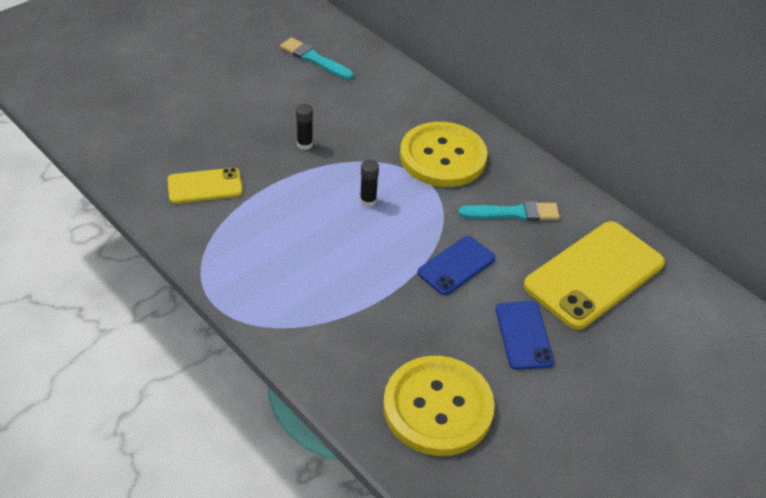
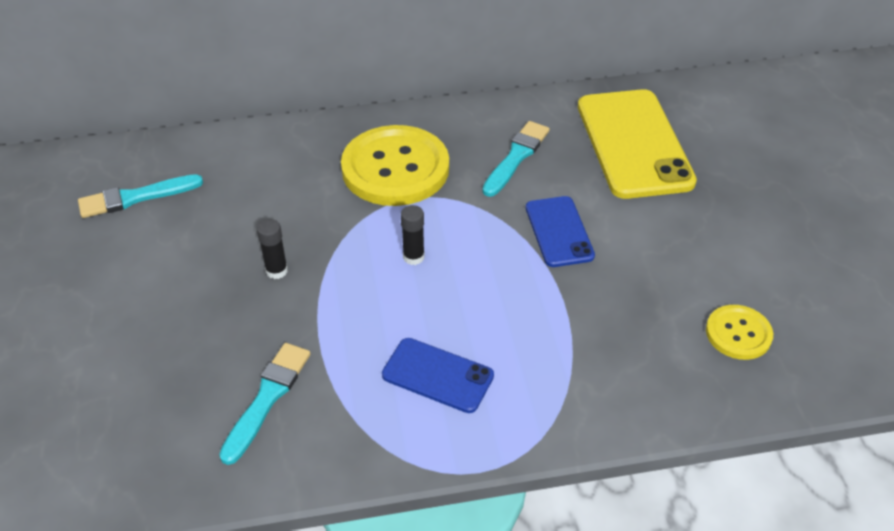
camera: 55 degrees left, 0 degrees up
(205, 186) = (267, 398): yellow phone -> turquoise brush
(438, 407) = (738, 333): yellow button -> yellow button, size x0.51
(523, 335) = (680, 227): blue phone -> blue phone (437, 375)

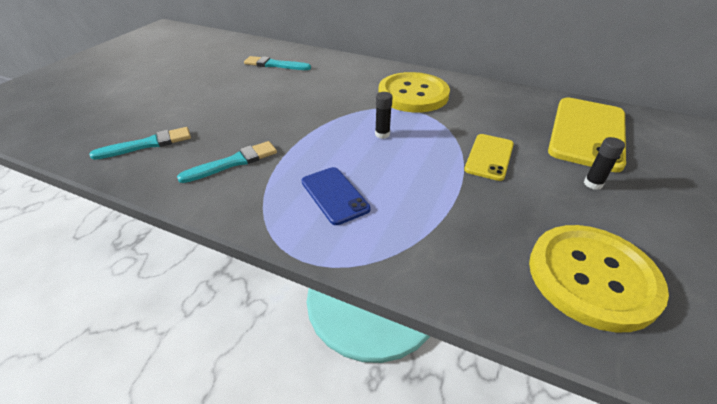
camera: 35 degrees right, 5 degrees down
(276, 271) = (303, 112): black glue stick -> black glue stick (593, 184)
(516, 157) = (493, 113): turquoise brush -> turquoise brush (148, 144)
(559, 231) = (489, 157): blue phone -> yellow phone
(738, 333) = (592, 277): yellow button -> yellow button, size x1.95

